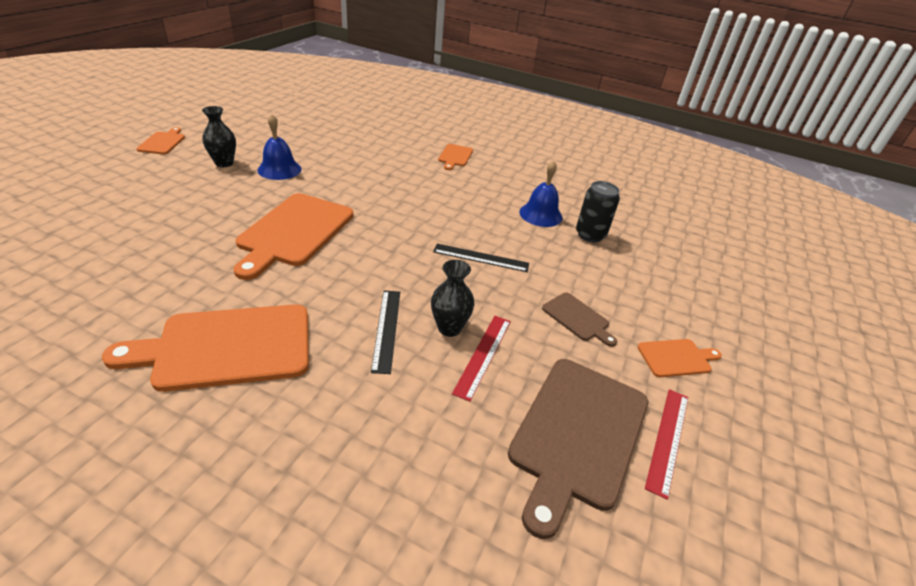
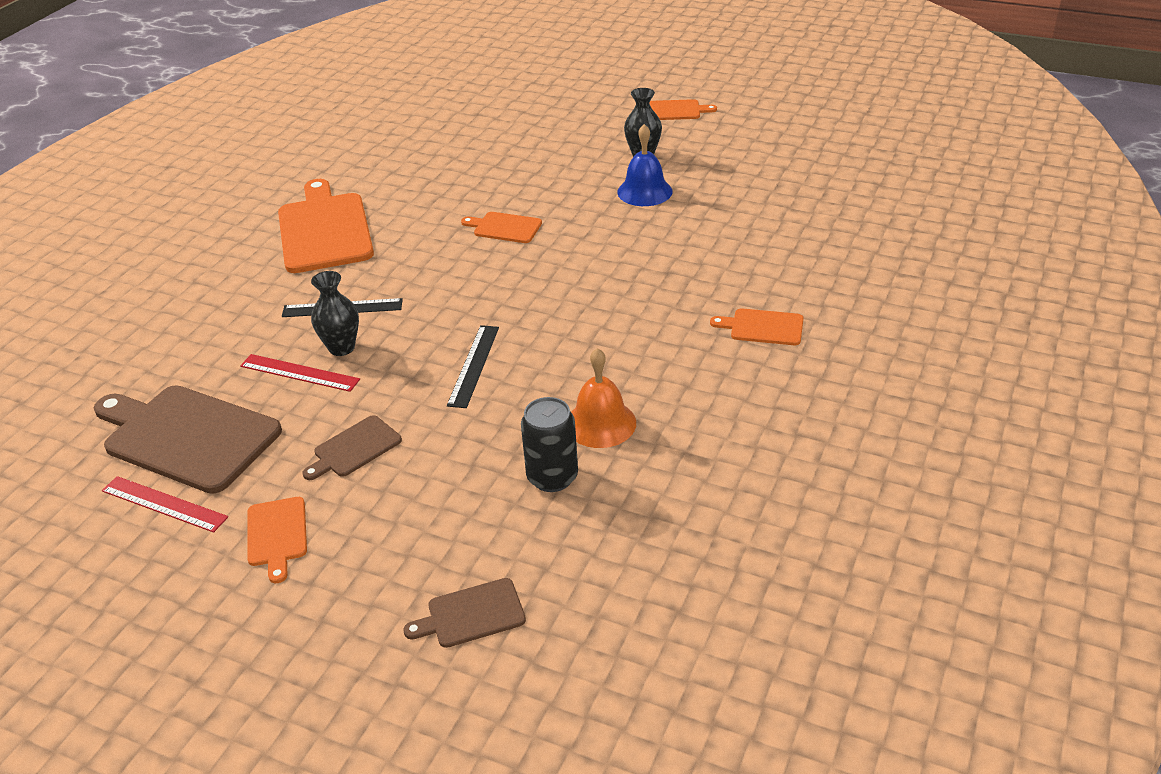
camera: 95 degrees right, 0 degrees up
(294, 232) = (504, 228): orange cutting board -> orange cutting board, size x0.49
(540, 214) = (600, 423): blue bell -> orange bell
(704, 270) = (471, 614): none -> brown cutting board

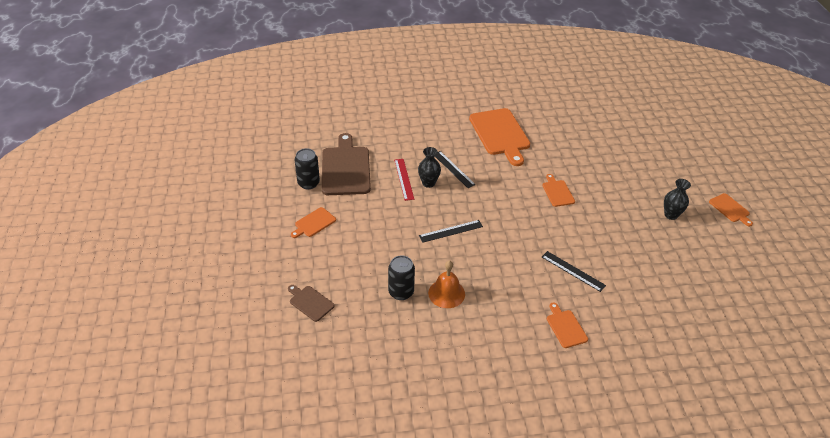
camera: 55 degrees right, 5 degrees up
(164, 504) = (308, 183): red ruler -> black can
(324, 230) = (500, 134): orange cutting board -> orange cutting board turned 120 degrees clockwise
(354, 448) = (373, 220): brown cutting board -> none
(644, 191) = (638, 230): blue bell -> none
(666, 277) = (573, 271): none -> black ruler

